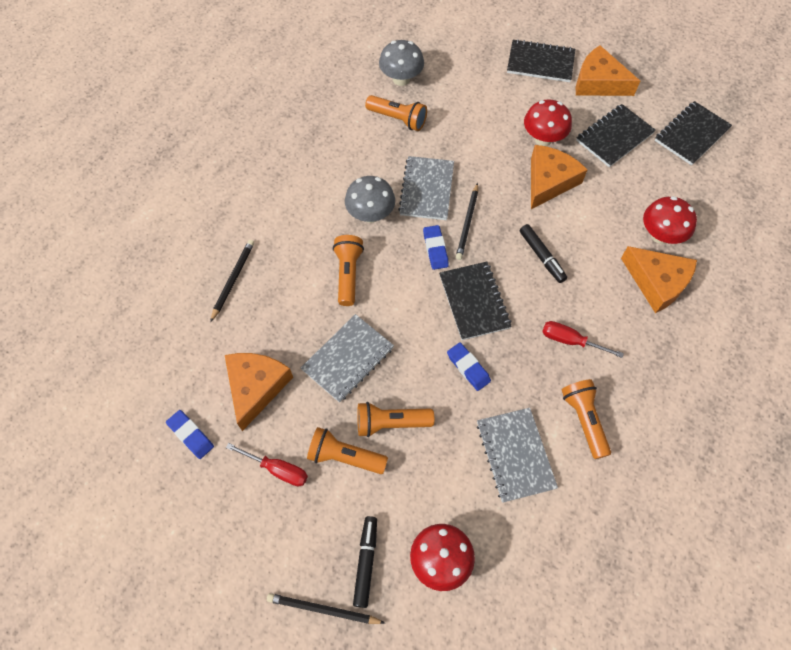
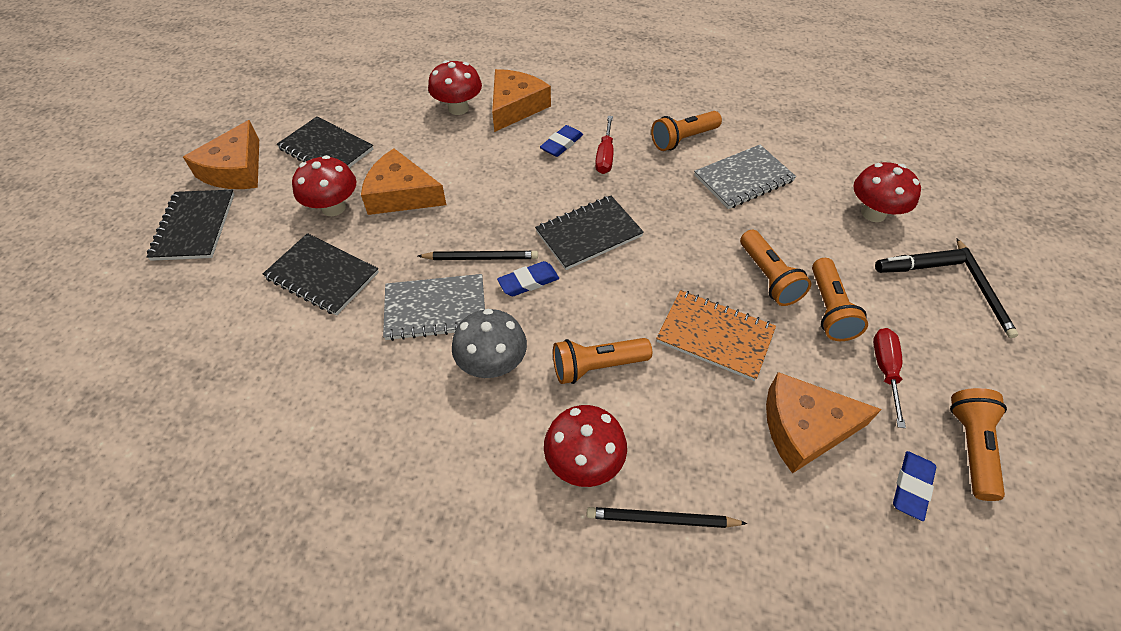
camera: 105 degrees left, 10 degrees down
(283, 249) = (584, 462): none -> red mushroom
(348, 359) = (715, 336): grey notebook -> orange notebook
(398, 119) = (306, 371): orange flashlight -> orange flashlight (970, 447)
(401, 79) = (217, 385): grey mushroom -> none
(468, 368) = (671, 226): blue eraser -> blue eraser (561, 144)
(541, 256) = (510, 188): black marker -> none
(691, 134) = (319, 96): black notebook -> black notebook (322, 276)

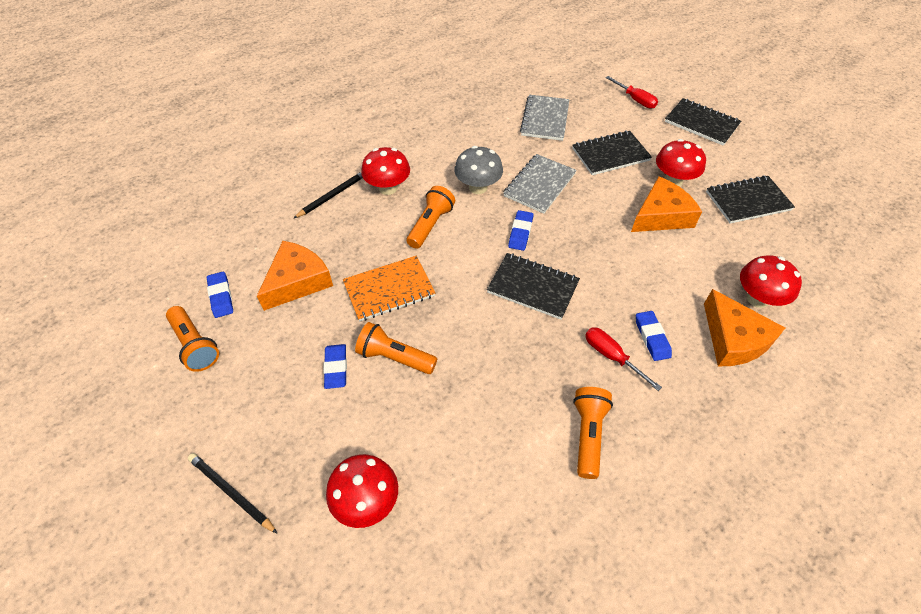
camera: 130 degrees right, 0 degrees up
(235, 170) = (753, 154): orange cheese -> none
(481, 257) = (562, 223): black pencil -> none
(589, 234) = (533, 287): black notebook -> black notebook turned 75 degrees counterclockwise
(743, 178) = (498, 437): grey notebook -> grey notebook (545, 119)
(829, 309) = (336, 368): orange flashlight -> blue eraser
(885, 371) = (271, 353): red screwdriver -> red screwdriver (635, 100)
(916, 266) = (296, 469): black marker -> none

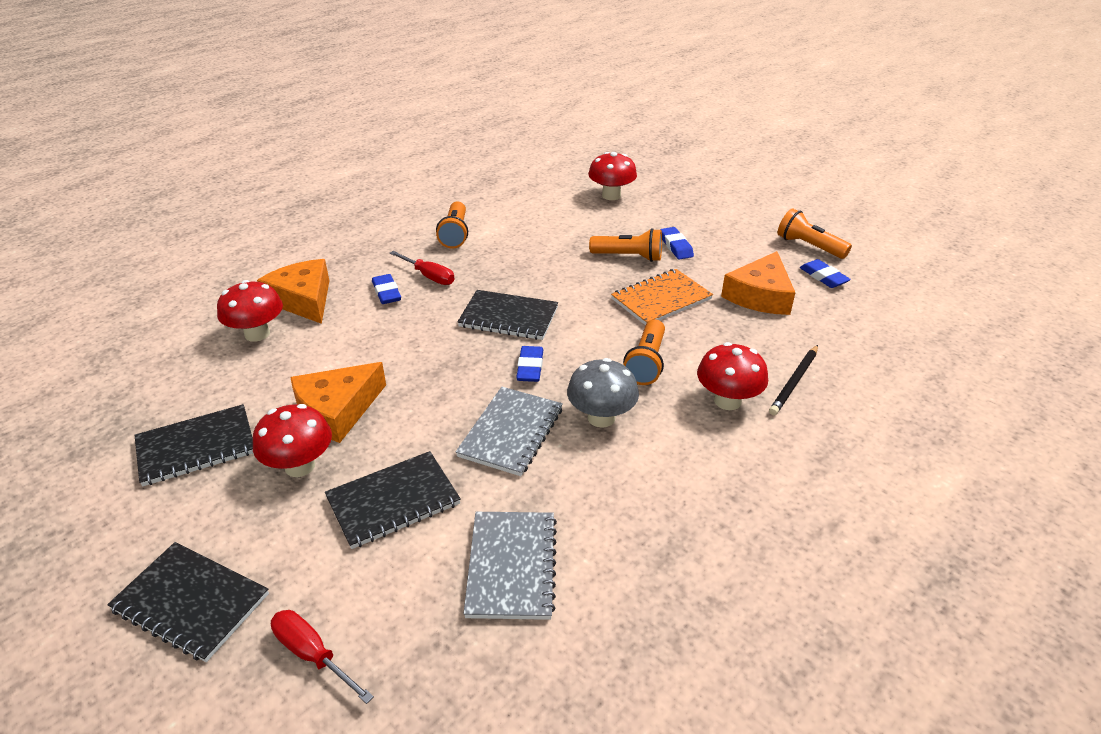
camera: 170 degrees right, 15 degrees down
(231, 493) = (704, 190): black pencil -> none

